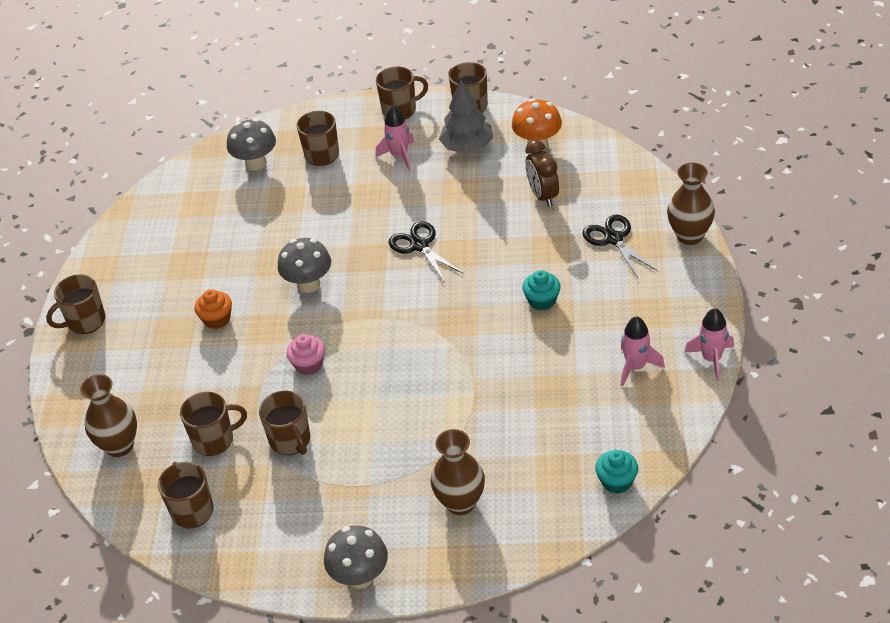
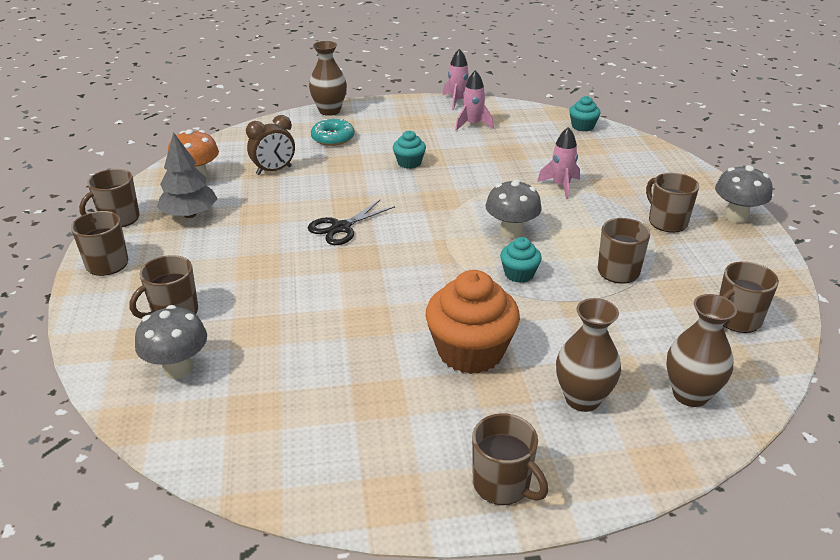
camera: 105 degrees left, 10 degrees down
(214, 440) = (643, 321): brown mug -> brown mug (666, 222)
(217, 319) = (470, 351): orange cupcake -> orange cupcake, size x1.98
(308, 284) = (404, 290): grey mushroom -> grey mushroom (511, 232)
(308, 364) = (519, 274): pink cupcake -> turquoise cupcake
(399, 156) = (194, 254): pink rocket -> pink rocket (561, 186)
(460, 503) = (637, 181): brown vase -> brown vase (582, 399)
(613, 239) = (333, 138): black scissors -> turquoise donut

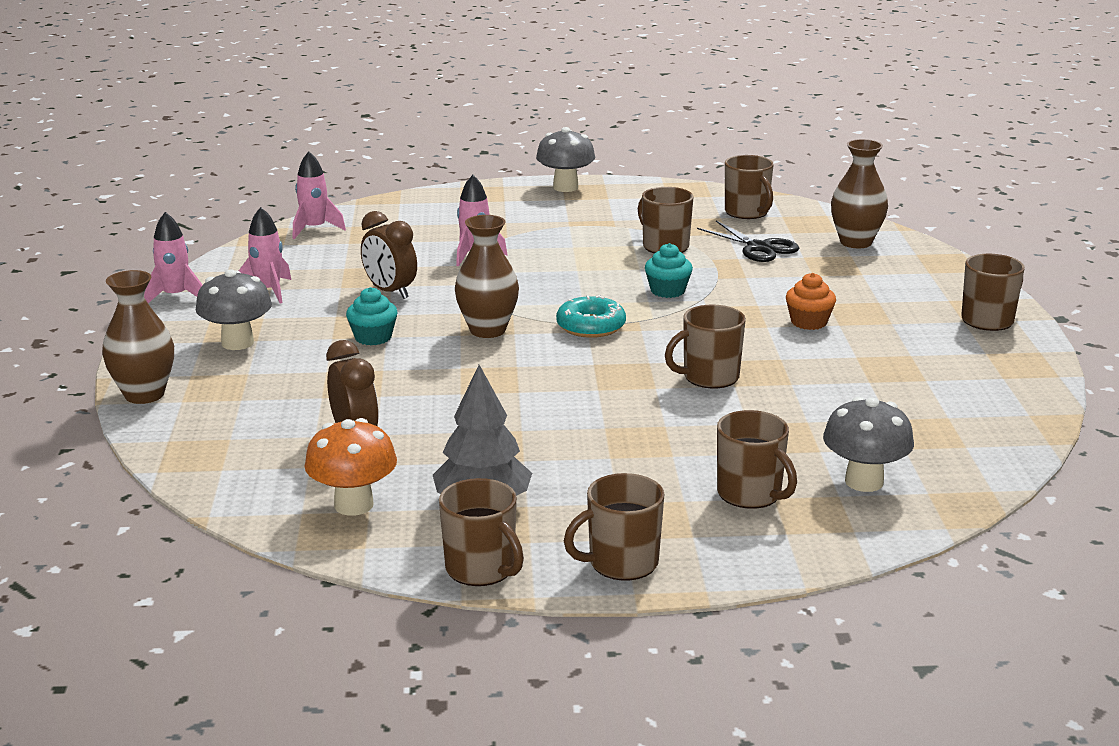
camera: 85 degrees left, 10 degrees down
(333, 138) = (258, 391): turquoise donut -> turquoise donut (591, 326)
(341, 228) = (548, 385): black scissors -> black scissors (759, 248)
(470, 351) = (808, 322): orange cupcake -> orange cupcake, size x0.50
(483, 161) = (390, 292): none -> brown clock
(511, 232) = (578, 288): grey mushroom -> grey mushroom (237, 343)
(582, 126) = (314, 229): turquoise cupcake -> pink rocket
(582, 399) = (871, 281): brown vase -> brown vase (487, 330)
(666, 222) = (570, 216): brown mug -> brown mug (709, 377)

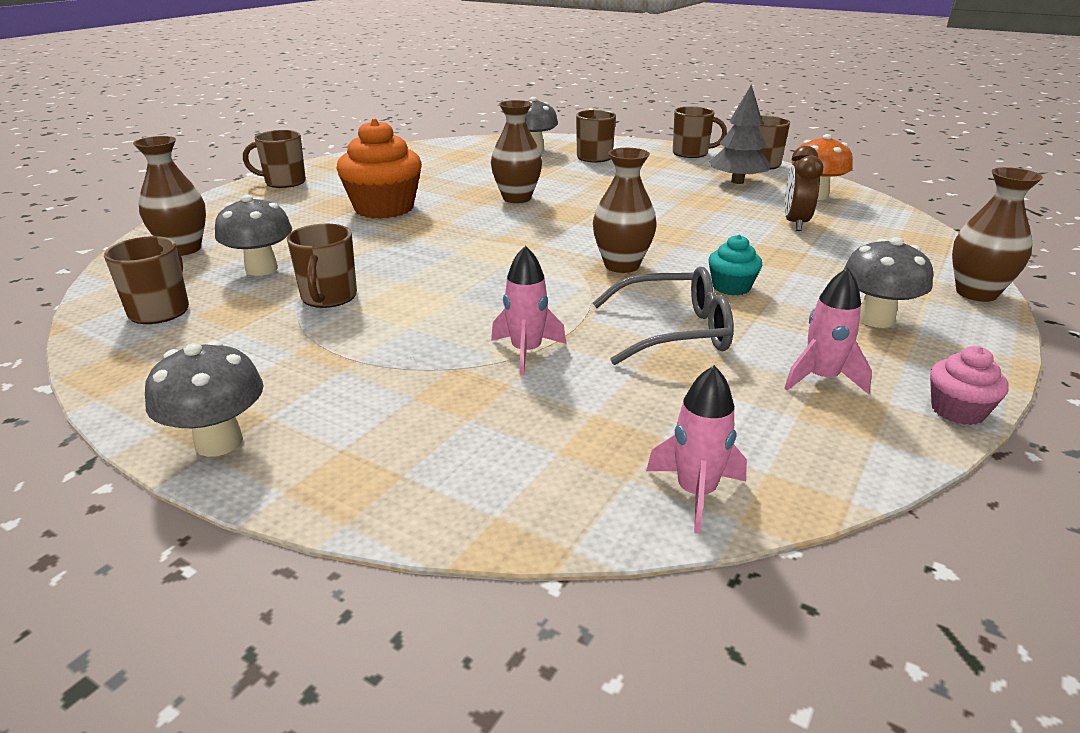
camera: 145 degrees left, 5 degrees up
(175, 296) = (957, 411): pink rocket -> pink cupcake
(390, 292) = (674, 331): brown clock -> grey glasses
(591, 326) = (535, 246): turquoise donut -> none
(667, 291) = (423, 255): turquoise cupcake -> none
(709, 377) = (517, 198): brown mug -> brown vase
(759, 248) = (261, 269): black scissors -> grey mushroom
(808, 322) = (384, 208): orange cupcake -> orange cupcake, size x1.98

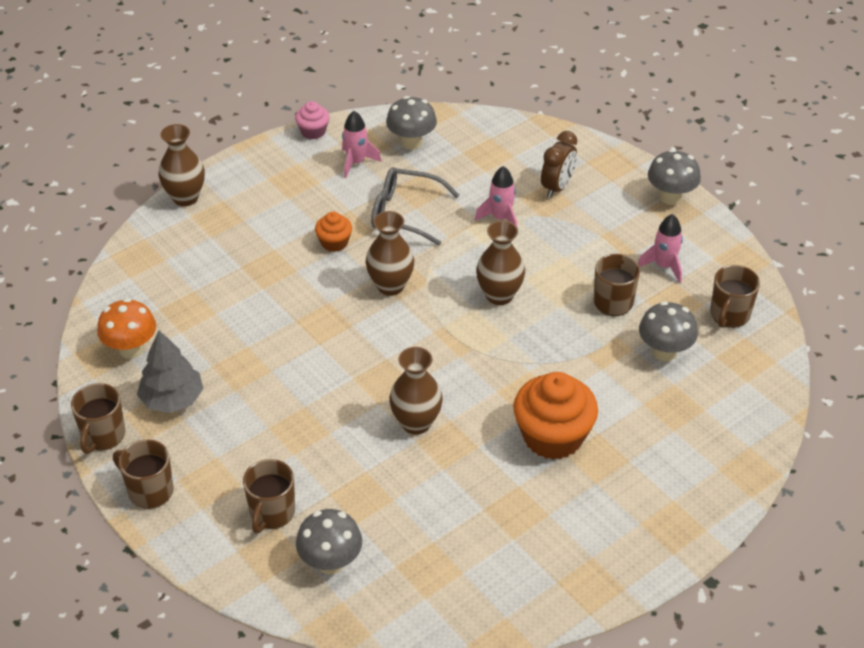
camera: 160 degrees left, 15 degrees up
(183, 249) = (734, 402): brown vase -> brown vase (499, 295)
(284, 182) = (656, 538): brown mug -> none
(695, 493) = (467, 125): pink rocket -> pink rocket (664, 266)
(731, 287) = (334, 242): turquoise cupcake -> orange cupcake
(795, 223) = (204, 307): brown clock -> brown clock (557, 187)
(875, 319) = (277, 193): grey mushroom -> grey mushroom (411, 142)

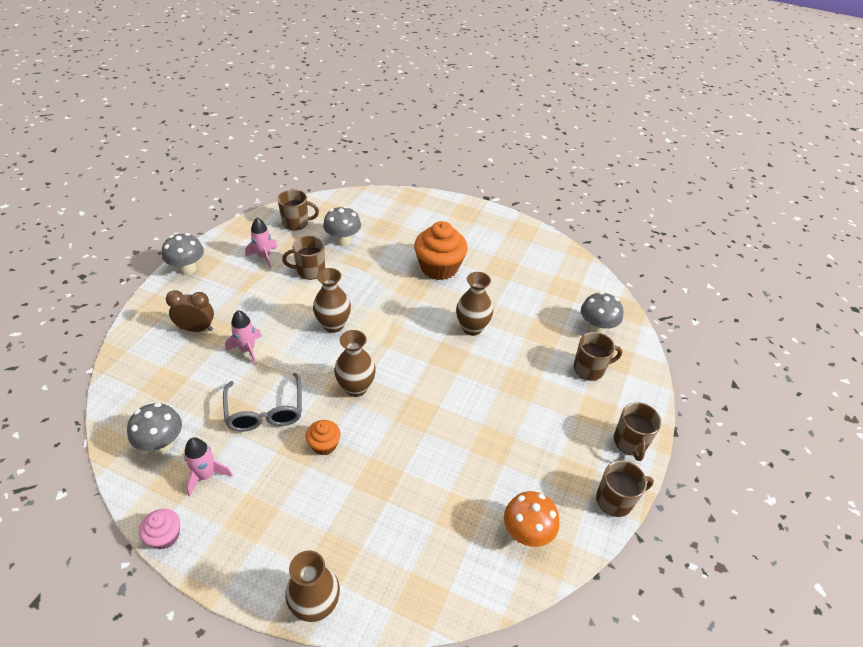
camera: 120 degrees left, 0 degrees up
(172, 399) = (551, 473): grey tree -> none

